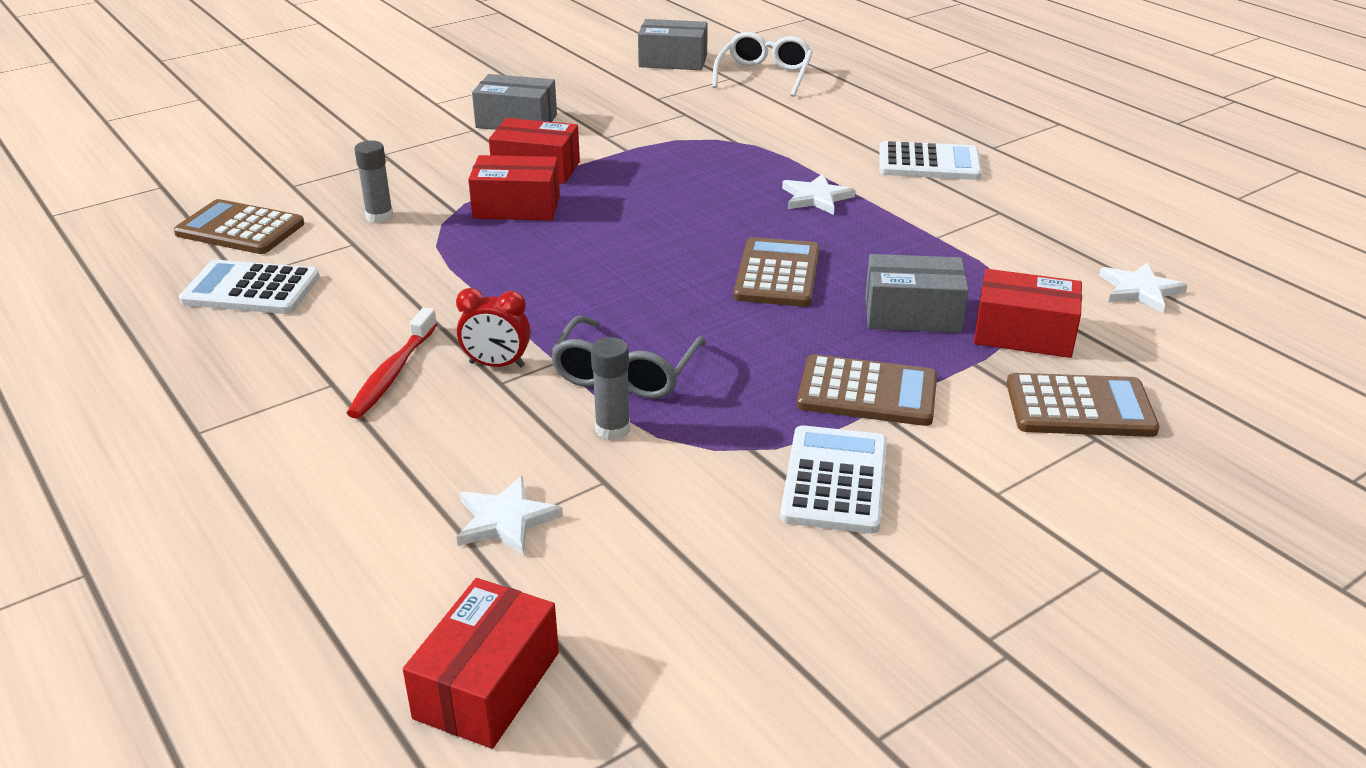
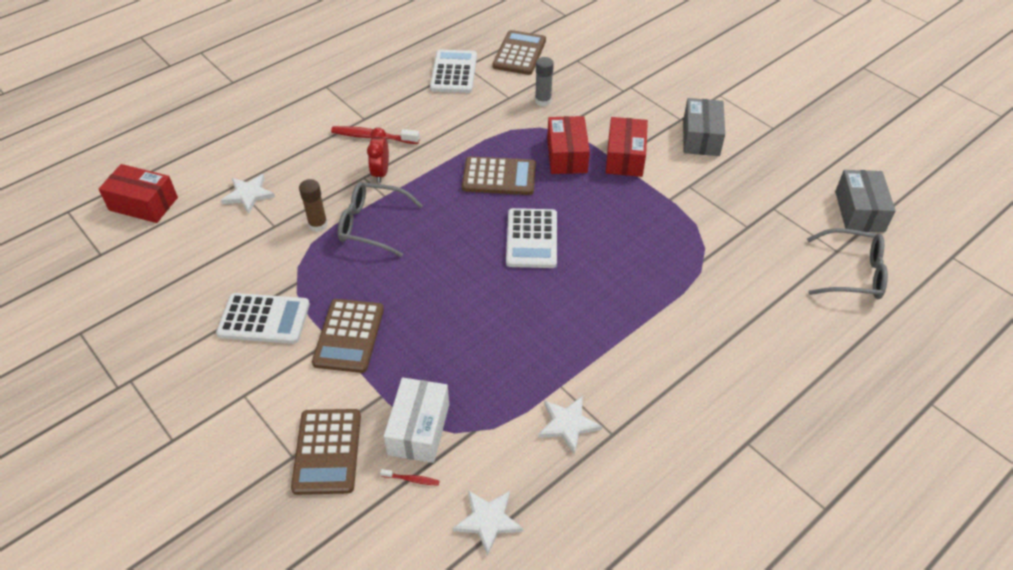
camera: 85 degrees right, 15 degrees up
(612, 429) = (318, 224): grey glue stick -> brown glue stick
(764, 75) = (852, 273): white glasses -> grey glasses
(777, 274) = (492, 289): brown calculator -> brown calculator (499, 177)
(816, 197) = (613, 310): white star -> white star (568, 424)
(912, 314) = (443, 364): grey box -> none
(929, 163) = (697, 389): white calculator -> white calculator (532, 239)
(1023, 334) = (419, 429): red box -> white box
(1102, 340) = (412, 479): none -> red toothbrush

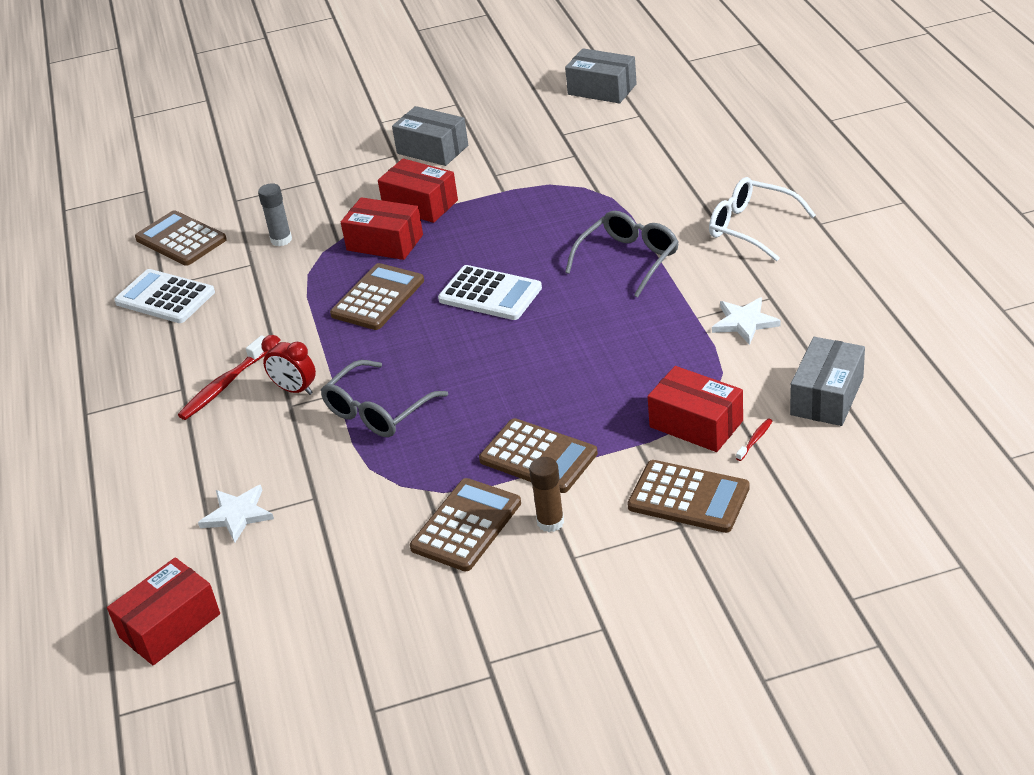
camera: 60 degrees left, 10 degrees down
(264, 319) = (466, 525): white calculator -> brown calculator
(318, 224) = (342, 457): brown glue stick -> brown glue stick (550, 522)
(419, 429) = (696, 424): white box -> red box
(488, 520) = (827, 396): white star -> grey box
(711, 388) = (751, 227): none -> white glasses
(852, 273) = (671, 115): grey glasses -> grey glasses (628, 259)

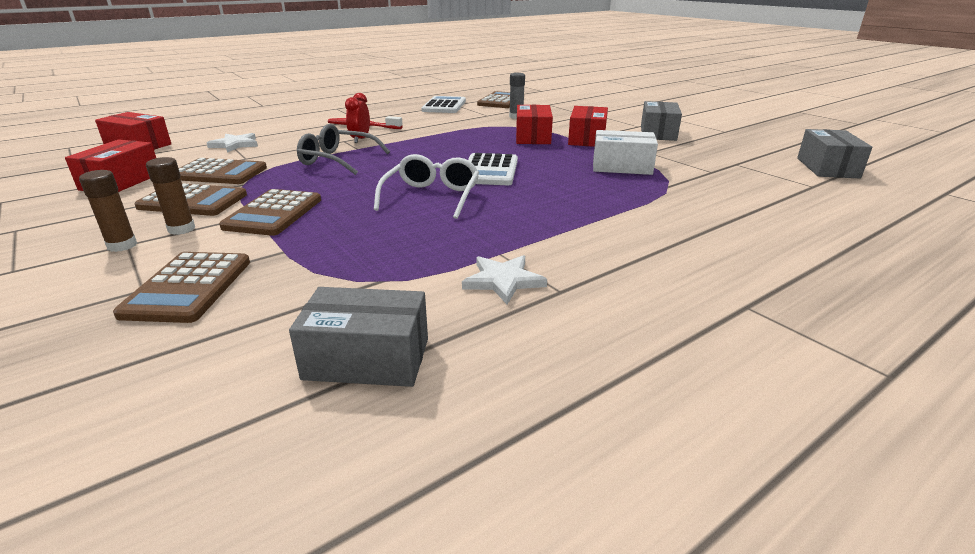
camera: 65 degrees right, 10 degrees down
(378, 298) = (467, 143): brown calculator -> brown calculator (220, 173)
(529, 204) = (622, 167): none -> white box
(575, 560) = (122, 245): none -> brown glue stick
(628, 259) = (575, 211): grey glasses -> none
(696, 424) = (313, 276): red box -> red box (121, 181)
(751, 227) = (689, 262): white glasses -> white glasses (431, 196)
(755, 440) = (280, 315): red toothbrush -> none

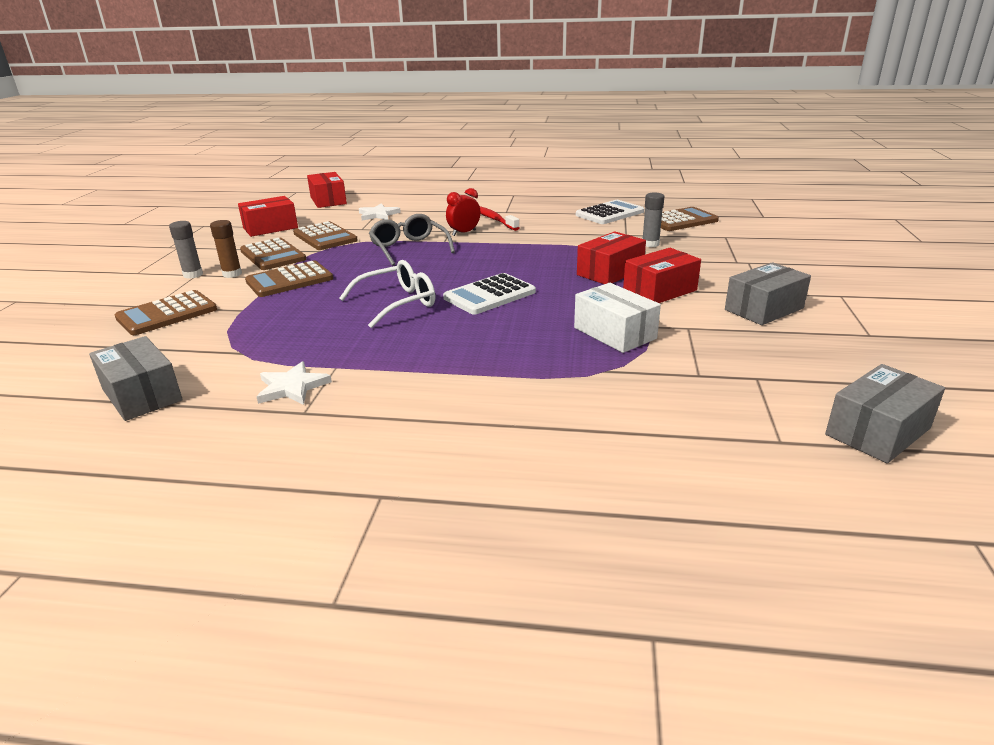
camera: 45 degrees right, 0 degrees up
(122, 245) = (193, 275): brown glue stick -> grey glue stick

